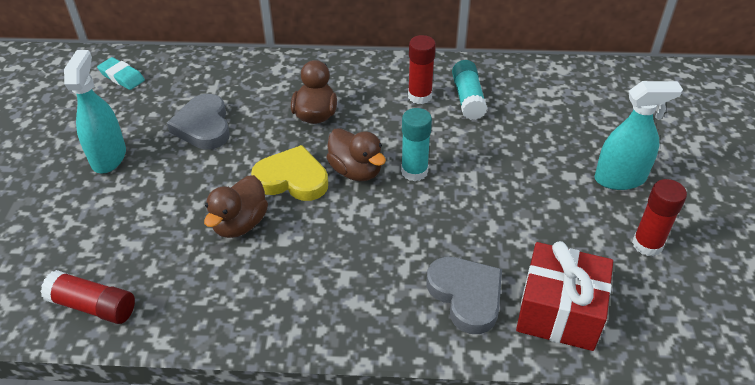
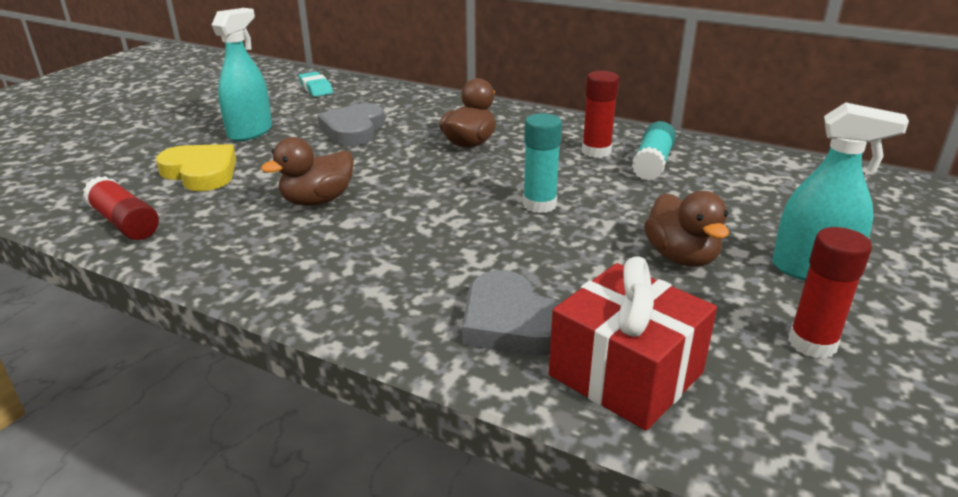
camera: 25 degrees right, 15 degrees down
(292, 179) = (401, 181): yellow heart -> yellow heart (201, 172)
(356, 171) = (474, 190): brown duck -> brown duck (681, 257)
(466, 296) = (511, 322): grey heart -> grey heart turned 150 degrees clockwise

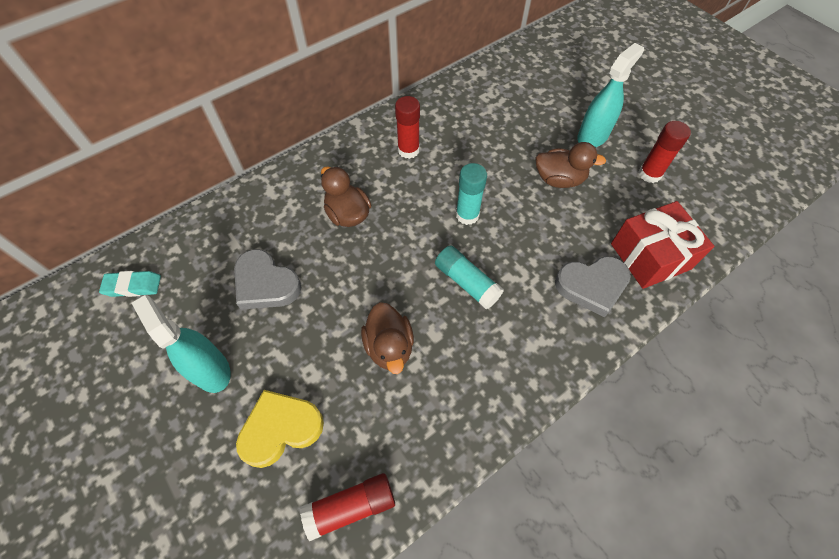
camera: 65 degrees left, 30 degrees up
(652, 163) = (443, 132): turquoise glue stick -> turquoise glue stick (467, 282)

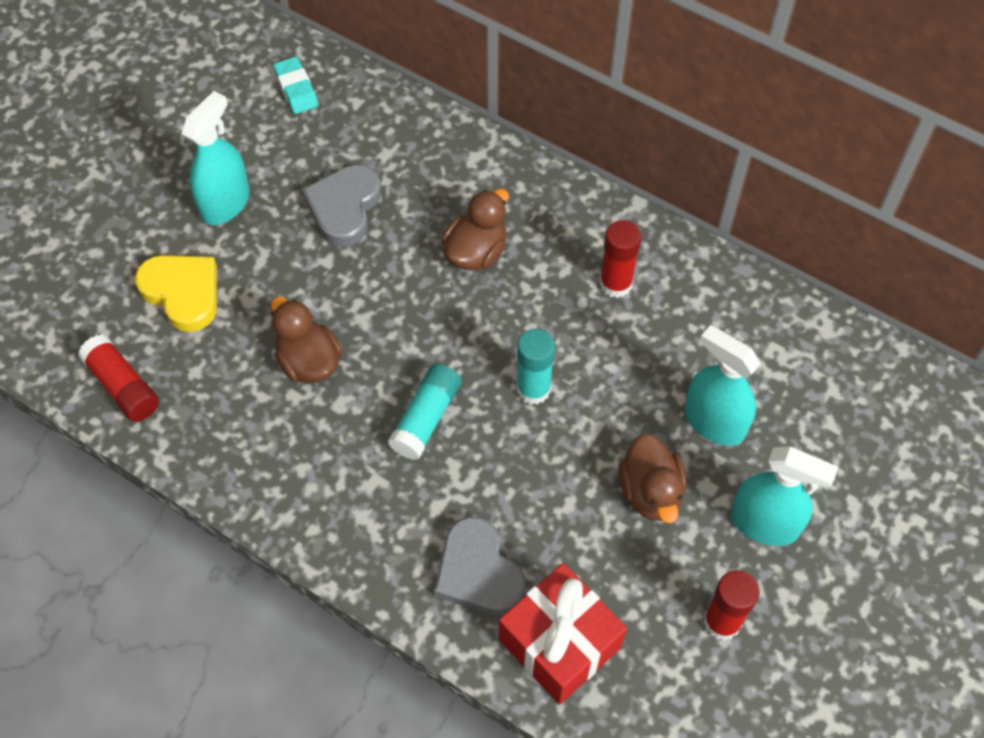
camera: 70 degrees right, 0 degrees up
(389, 346) = (308, 361): brown duck -> brown duck turned 90 degrees clockwise
(522, 136) = (714, 422): none -> turquoise spray bottle

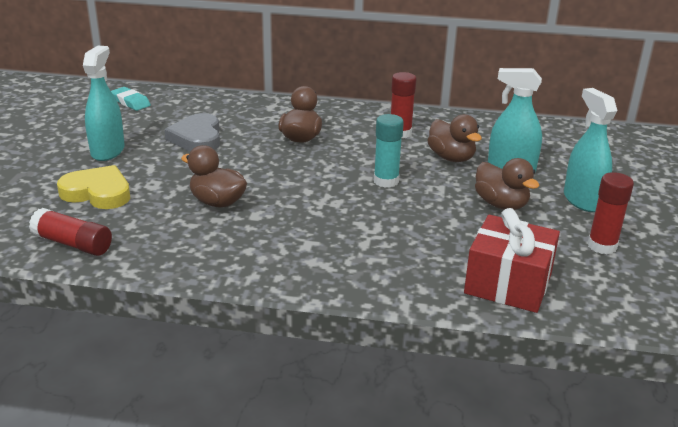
camera: 25 degrees left, 30 degrees down
(426, 418) = (323, 208): turquoise glue stick -> none
(478, 572) = (420, 266): grey heart -> none
(650, 366) = (451, 158): none -> brown duck
(764, 523) = (582, 200): turquoise spray bottle -> turquoise spray bottle turned 105 degrees counterclockwise

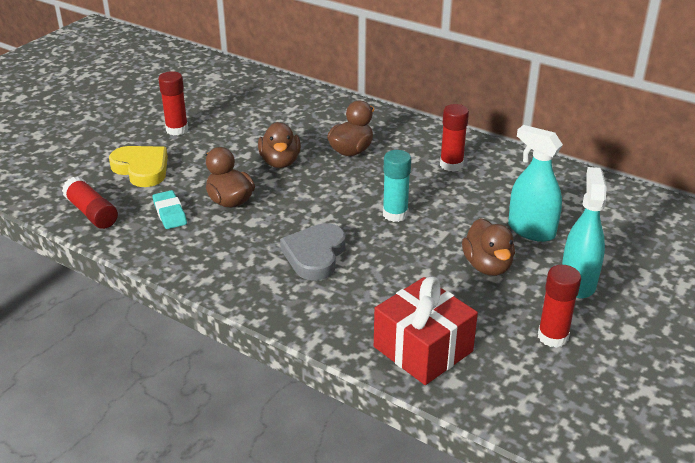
camera: 25 degrees right, 5 degrees up
(108, 151) = (177, 129): turquoise spray bottle -> red glue stick
(130, 102) = (230, 82): turquoise eraser -> turquoise eraser (170, 213)
(197, 138) = (259, 131): grey heart -> grey heart (315, 255)
(451, 158) = (480, 203): brown duck -> brown duck (280, 162)

